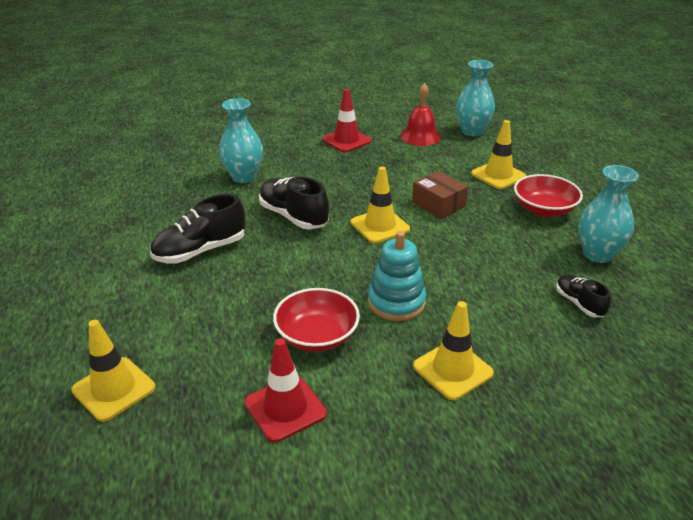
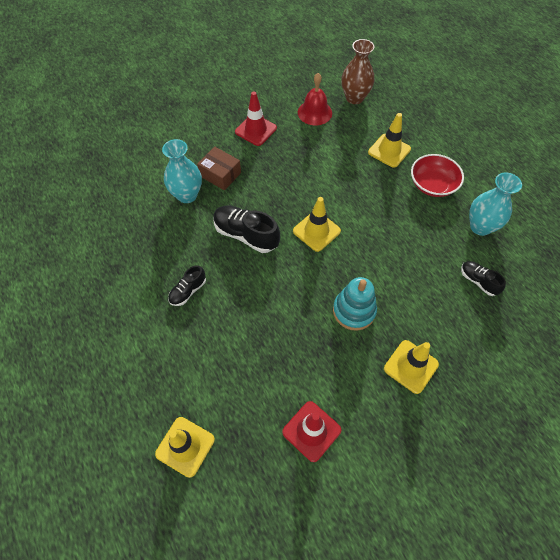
camera: 15 degrees left, 25 degrees up
(200, 251) = (188, 291): black shoe -> black shoe, size x0.58
(317, 336) = (309, 358): red bowl -> none
(438, 204) = (353, 196): brown box -> brown box (220, 174)
(472, 131) = (354, 98): turquoise vase -> brown vase

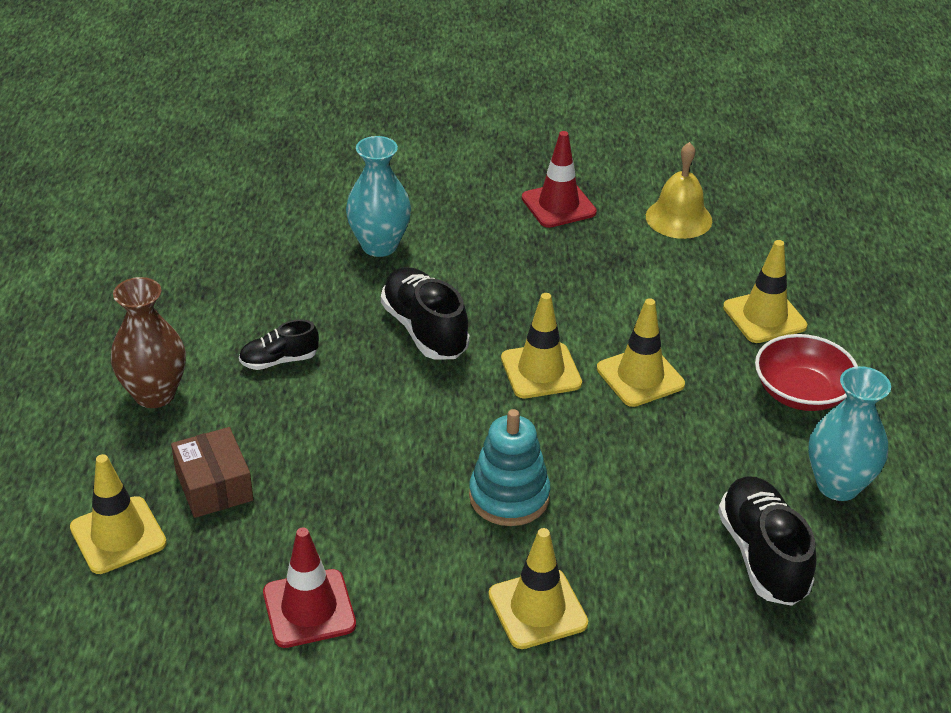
camera: 30 degrees right, 20 degrees down
(220, 174) = (452, 240): brown box -> brown box (214, 485)
(314, 112) = (678, 218): red bell -> yellow bell
(354, 98) = (768, 223): brown vase -> brown vase (154, 394)
(361, 211) = (640, 377): none -> yellow traffic cone
(478, 281) = (762, 555): black shoe -> black shoe, size x1.73

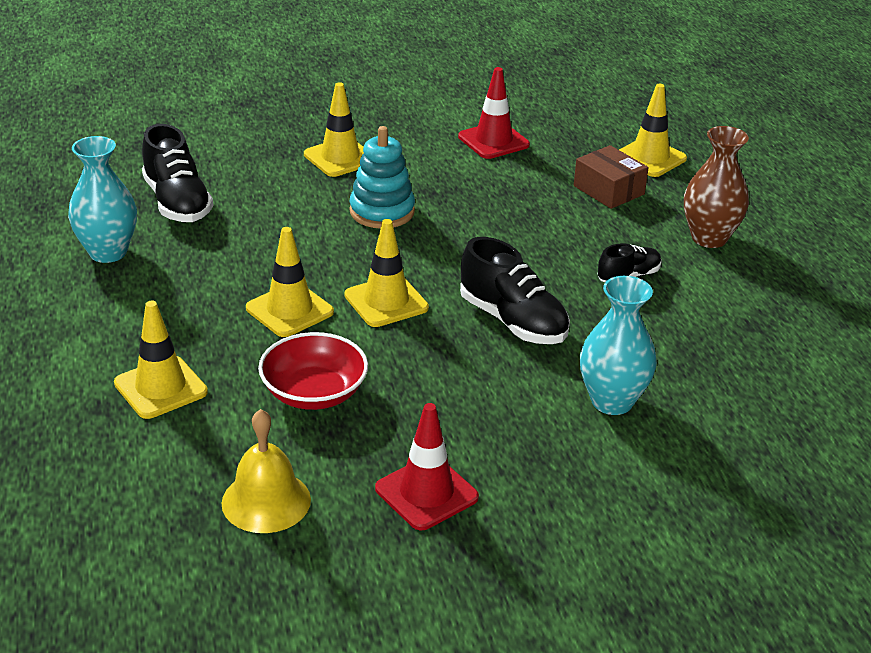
camera: 165 degrees right, 5 degrees down
(801, 392) = (129, 318): red bowl -> red bowl (314, 393)

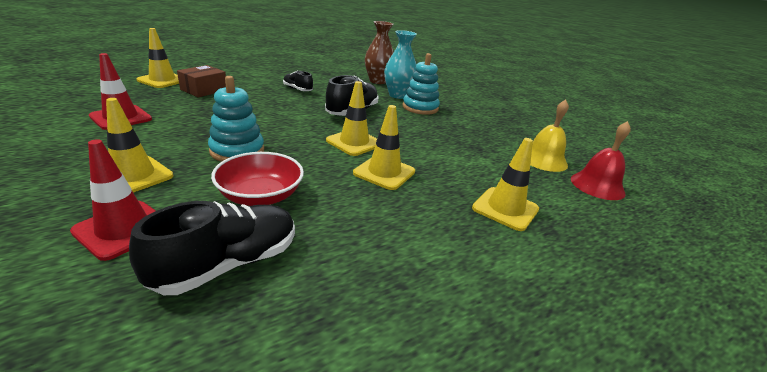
camera: 110 degrees left, 5 degrees down
(108, 252) = (351, 292): turquoise vase -> none
(160, 526) = (597, 185): none -> red bell
(314, 393) = (456, 156): red bowl -> red bowl (260, 196)
(426, 493) = (492, 126): red traffic cone -> red traffic cone (123, 229)
(535, 414) = (420, 108): none -> turquoise stacking toy
(709, 238) = (255, 75): brown vase -> brown vase (378, 81)

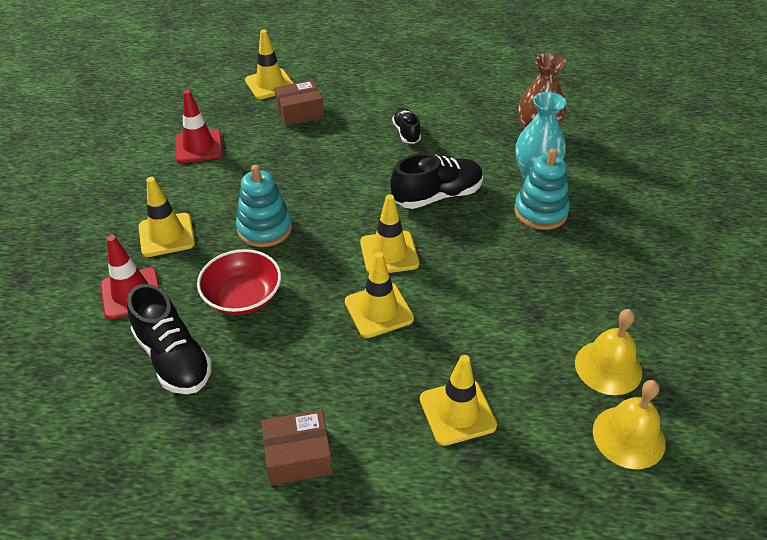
camera: 40 degrees right, 15 degrees up
(228, 264) = (173, 358): black shoe -> black shoe turned 60 degrees clockwise
(438, 287) = (298, 456): none -> brown box
(597, 185) = (628, 436): red bell -> yellow bell

